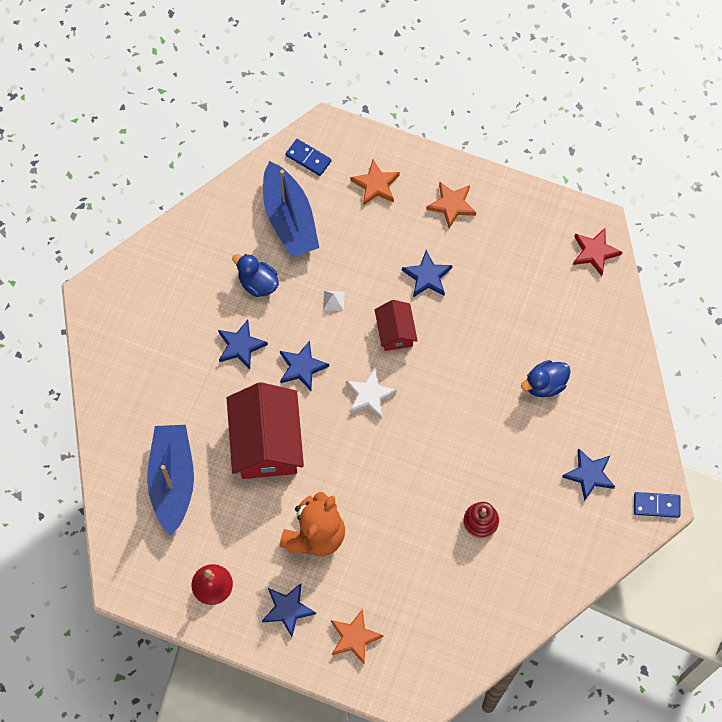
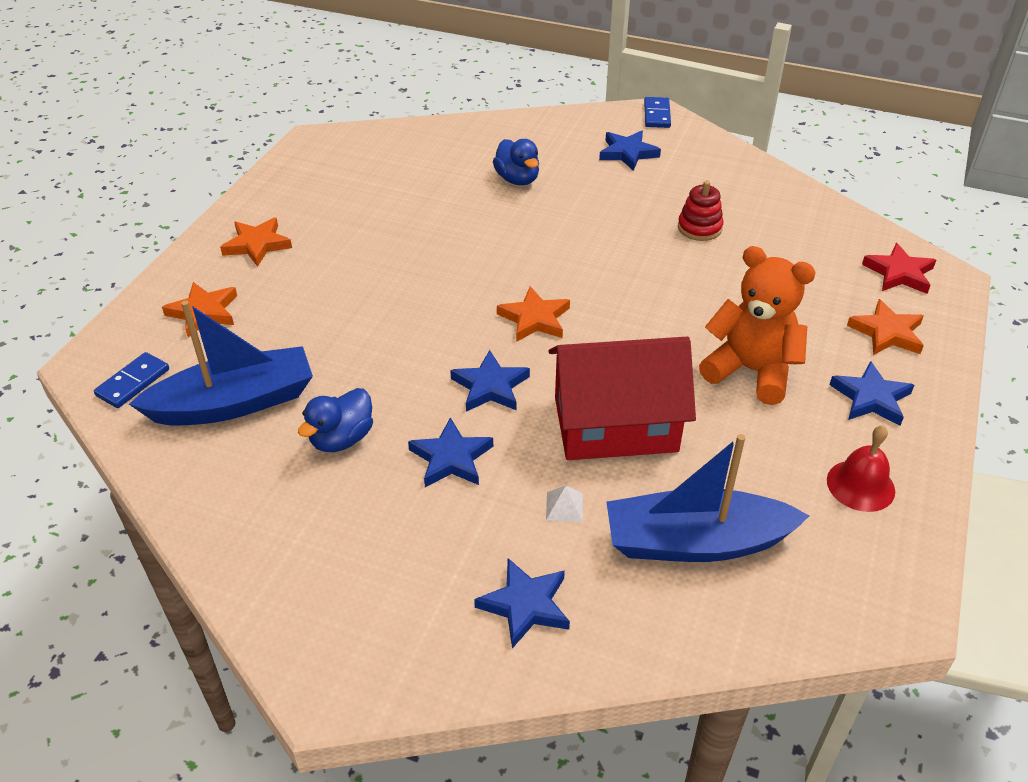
camera: 90 degrees left, 25 degrees down
(333, 300) = (384, 354): white pyramid -> white pyramid (564, 506)
(369, 395) = (534, 319): white star -> orange star
(395, 332) = (439, 295): red house -> none
(427, 277) = (360, 266): blue star -> blue star (525, 605)
(594, 252) = (350, 143): red star -> red star (899, 273)

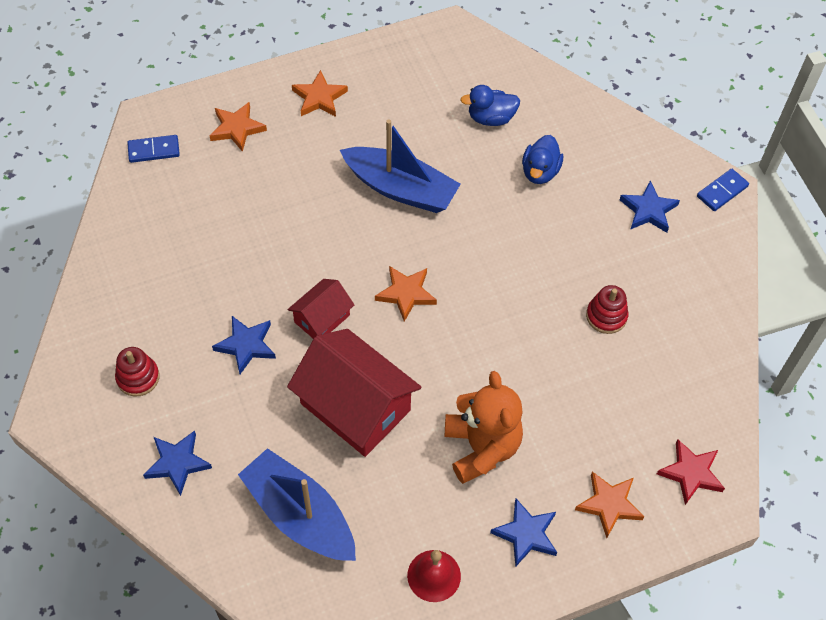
camera: 45 degrees right, 15 degrees up
(234, 403) = (185, 209): blue boat -> blue boat (400, 189)
(341, 439) = (209, 281): blue duck -> blue duck (491, 118)
(379, 570) = (138, 377): none -> red stacking toy
(490, 387) = (322, 318): blue star -> red house
(564, 506) = (264, 429): white pyramid -> none

